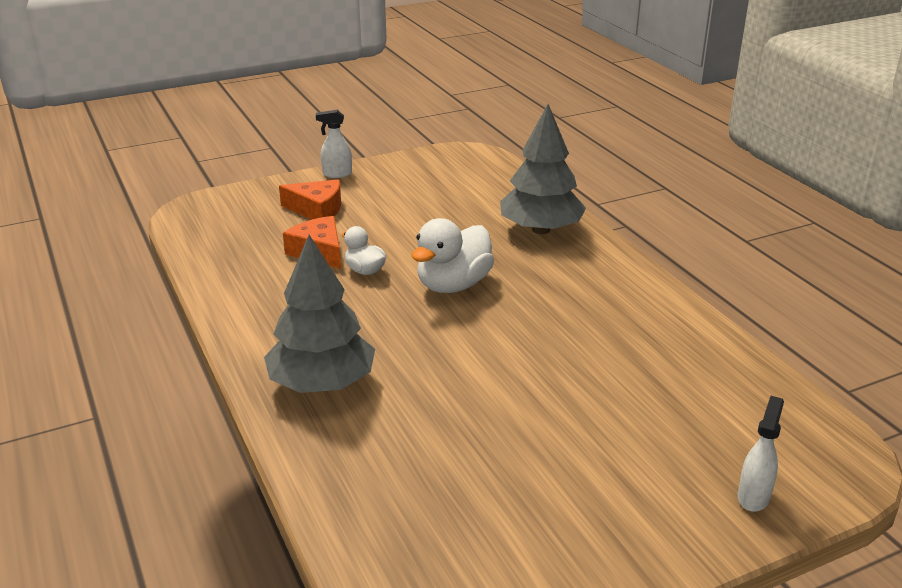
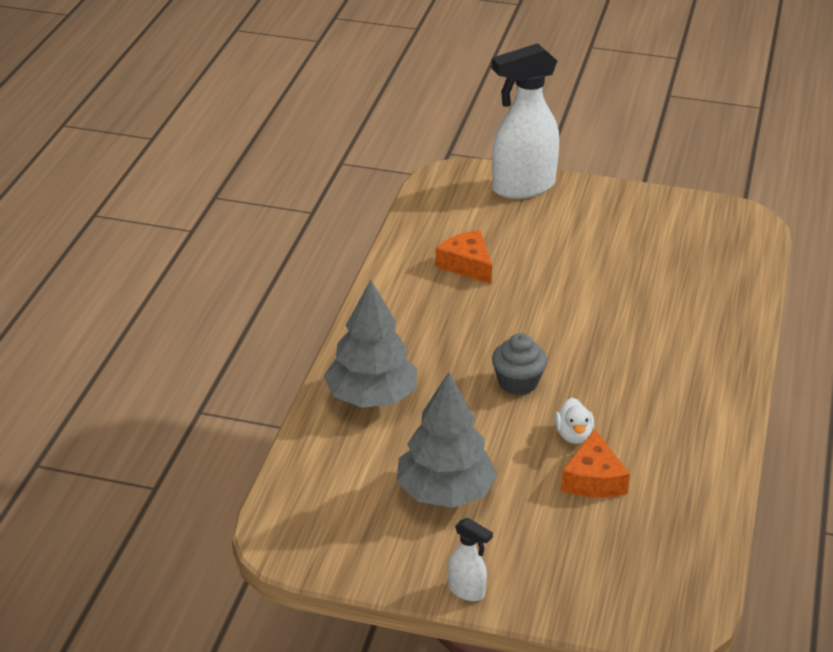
camera: 140 degrees left, 5 degrees up
(317, 210) = (543, 540): orange cheese -> orange cheese (467, 265)
(322, 384) = (698, 355): grey tree -> grey tree (445, 493)
(453, 285) = (518, 383): white duck -> grey cupcake
(753, 496) = (522, 187): white spray bottle -> white spray bottle, size x2.27

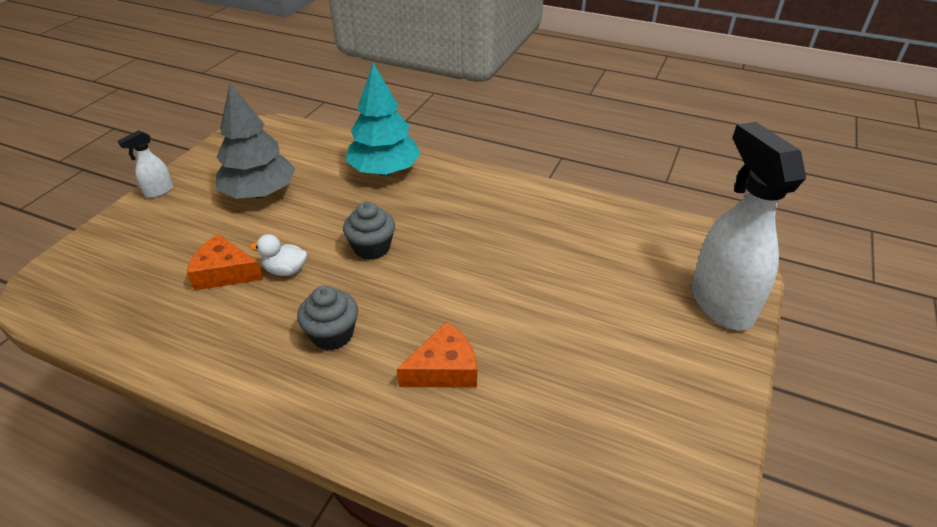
camera: 100 degrees right, 5 degrees up
(371, 397) = (384, 171): grey tree -> turquoise tree
(467, 265) = (562, 241): orange cheese -> orange cheese (444, 369)
(644, 385) = (332, 334): none -> grey cupcake

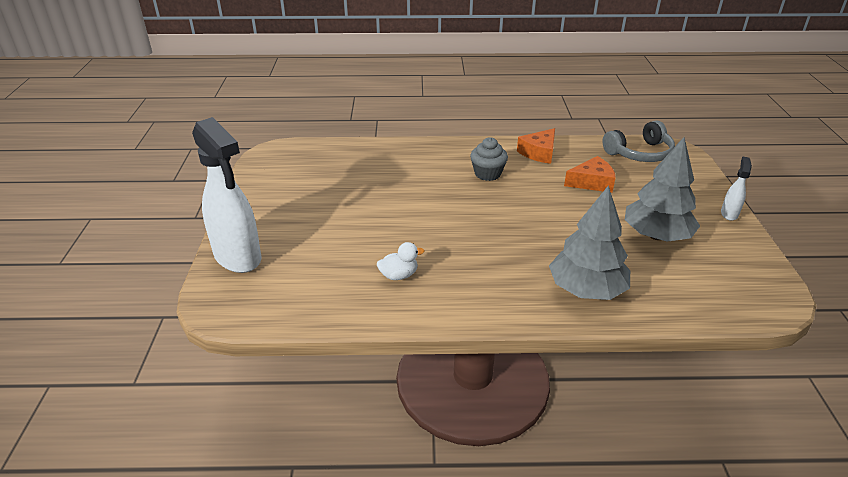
camera: 155 degrees right, 5 degrees down
(94, 299) = (639, 153): none -> grey headphones
(285, 270) = (557, 194): white duck -> white duck (399, 275)
(372, 248) = (518, 222): grey cupcake -> none
(384, 171) = (586, 289): turquoise tree -> grey tree
(444, 369) = (411, 176): orange cheese -> orange cheese (539, 153)

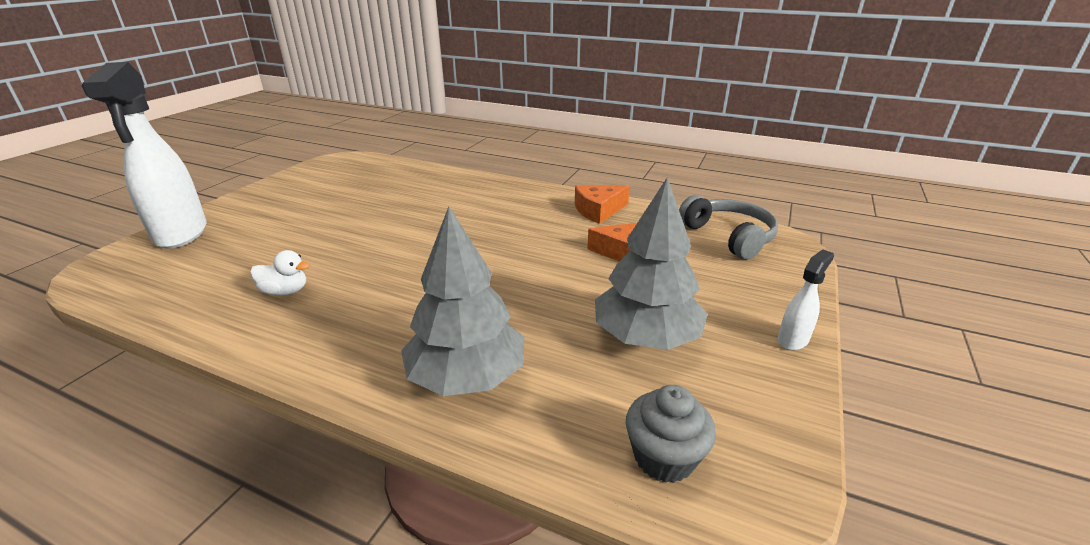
camera: 25 degrees right, 5 degrees down
(487, 174) = (514, 218): grey cupcake -> grey cupcake (664, 457)
(639, 153) = (728, 236): grey headphones -> grey headphones turned 120 degrees counterclockwise

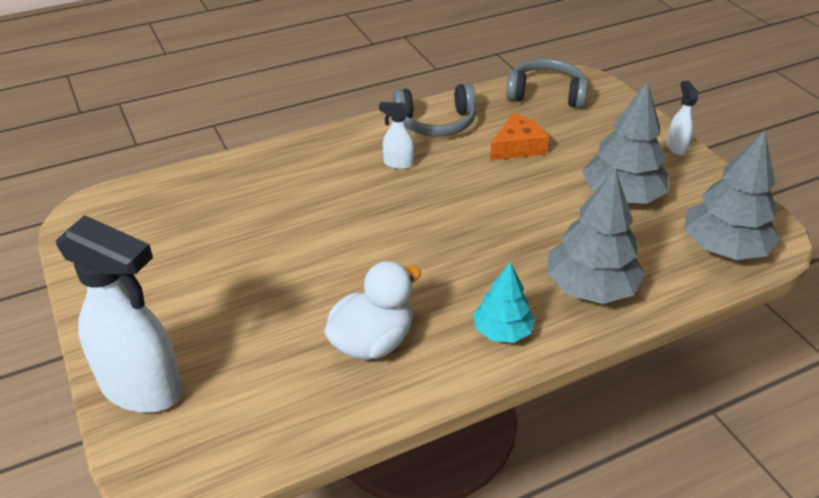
camera: 50 degrees left, 10 degrees up
(285, 291) = (372, 342): white duck -> white duck, size x1.79
(348, 348) = (502, 331): none -> turquoise tree
(522, 217) = (398, 163): none -> white spray bottle
(598, 210) = (436, 122): orange cheese -> grey headphones
(664, 457) = (724, 248): grey cupcake -> grey tree

